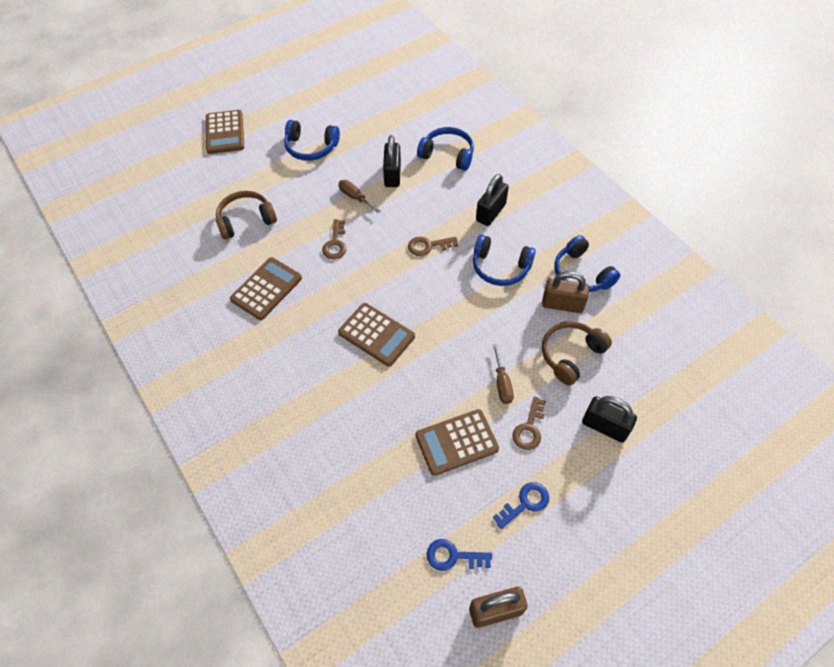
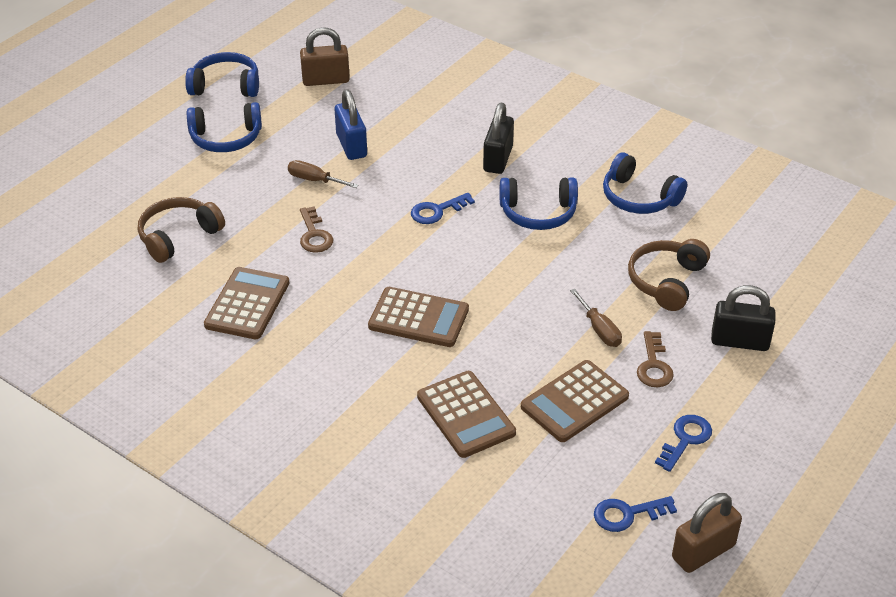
camera: 20 degrees left, 15 degrees down
(225, 132) = (95, 146): brown calculator -> brown calculator (465, 415)
(392, 175) = (351, 146): black padlock -> blue padlock
(428, 246) = (437, 211): brown key -> blue key
(447, 154) = (412, 109): blue headphones -> blue headphones (226, 86)
(562, 304) = (632, 233): brown padlock -> brown padlock (326, 80)

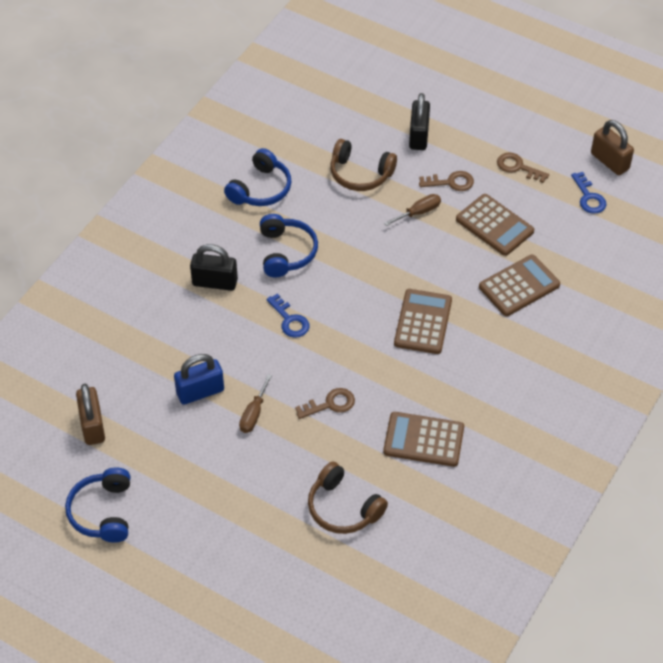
camera: 95 degrees left, 10 degrees up
(226, 138) = (193, 496): blue headphones -> none
(685, 439) = (517, 167): blue key -> brown key

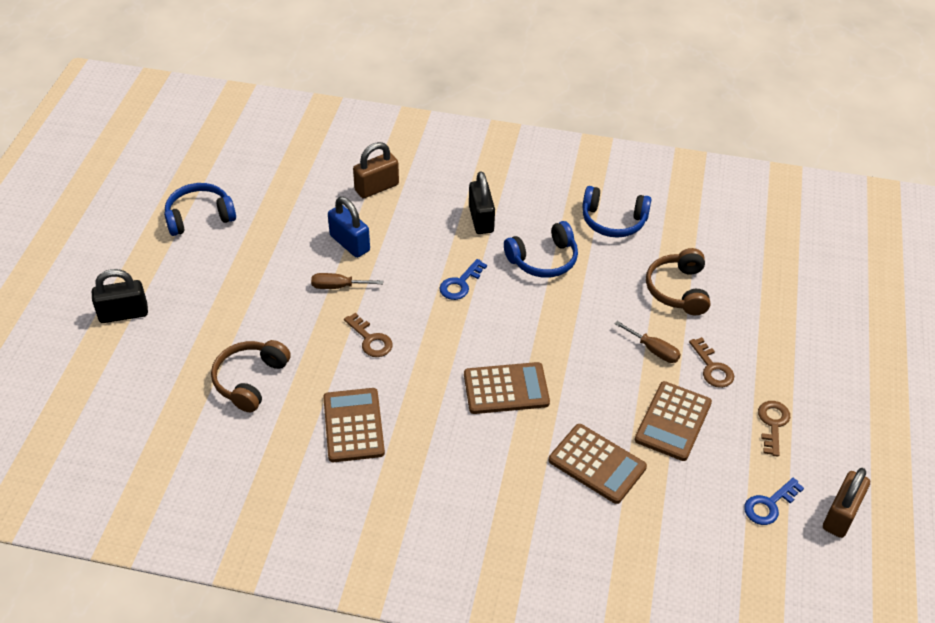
camera: 70 degrees right, 5 degrees down
(92, 425) = (287, 185): brown padlock -> brown padlock (376, 187)
(418, 136) = (762, 324): black padlock -> black padlock (123, 314)

